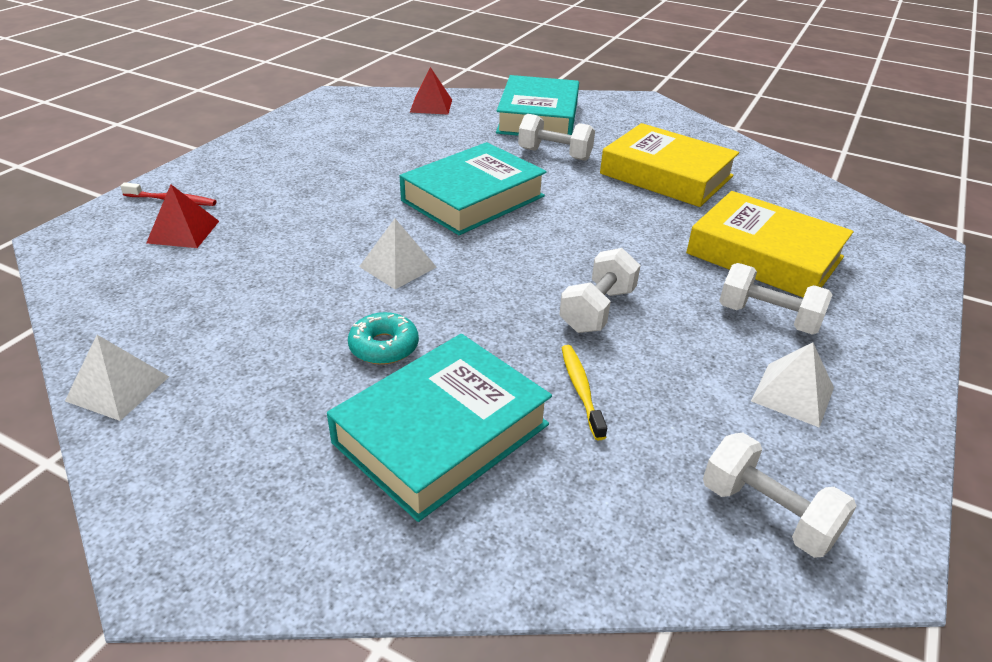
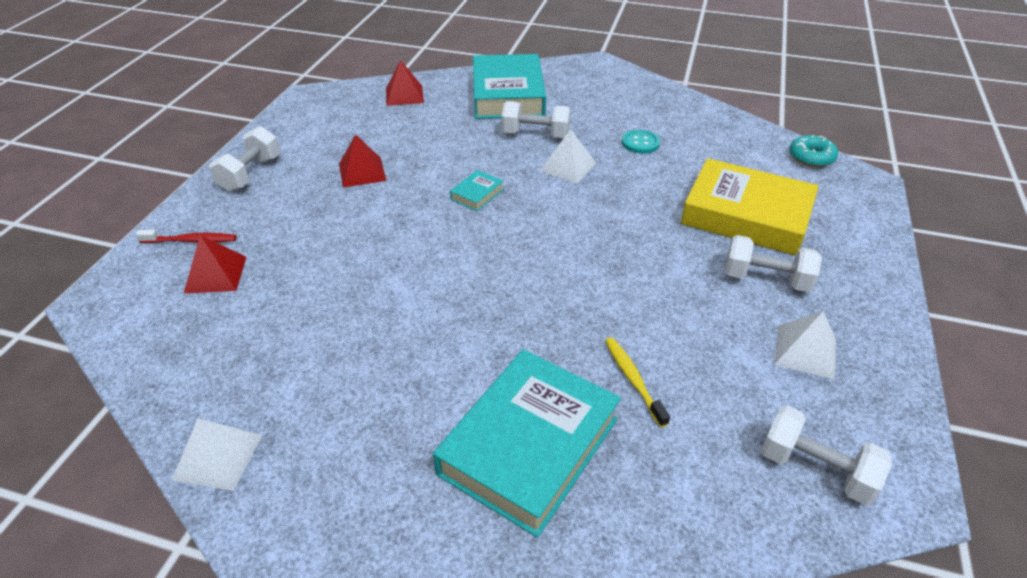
camera: 10 degrees left, 5 degrees up
(362, 164) = (362, 172): none -> red pyramid
(384, 346) = (449, 367): turquoise donut -> turquoise donut (811, 157)
(397, 266) = (433, 280): white pyramid -> white pyramid (568, 167)
(473, 198) = (477, 194): turquoise book -> turquoise book, size x0.41
(597, 310) = (623, 296): white dumbbell -> white dumbbell (250, 174)
(666, 175) = (640, 143): yellow book -> turquoise button

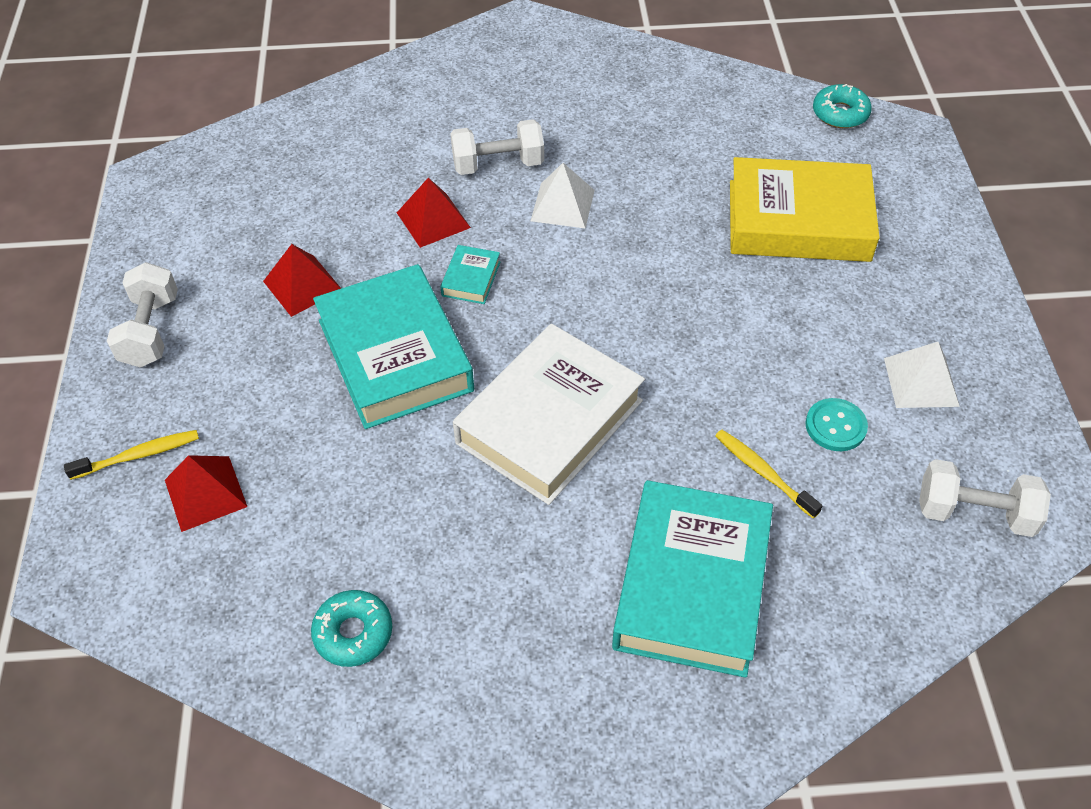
camera: 20 degrees left, 10 degrees up
(191, 241) = (138, 455): red toothbrush -> yellow toothbrush
(218, 457) = (365, 715): white pyramid -> none
(249, 395) = (353, 633): none -> turquoise donut
(404, 95) = (286, 142): red pyramid -> red pyramid (433, 220)
(480, 296) = (549, 421): none -> white book
(508, 95) = (429, 107): turquoise book -> turquoise book (395, 355)
(640, 143) = (634, 144): turquoise button -> turquoise button (835, 426)
(766, 279) = (850, 303): white dumbbell -> none

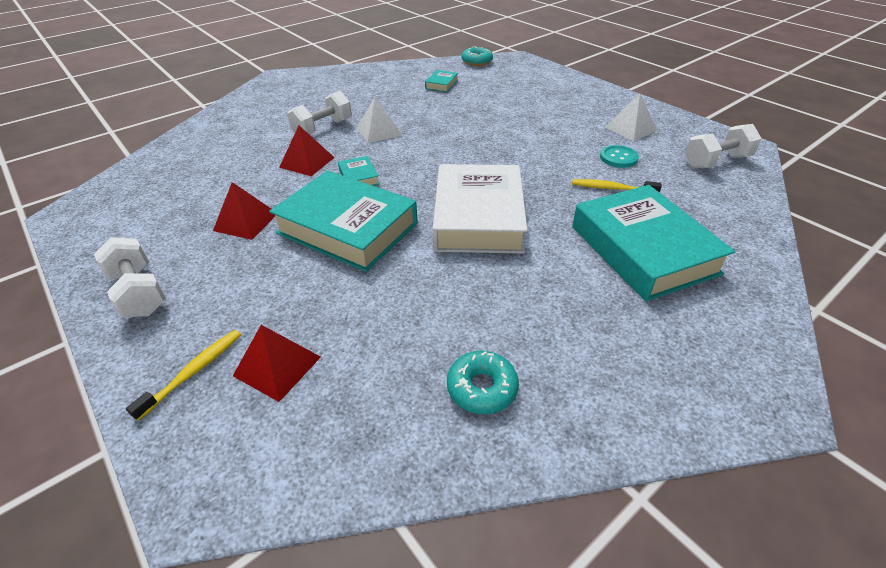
camera: 35 degrees left, 10 degrees down
(734, 145) = (441, 84): none -> turquoise book
(798, 221) = (504, 98): yellow book -> none

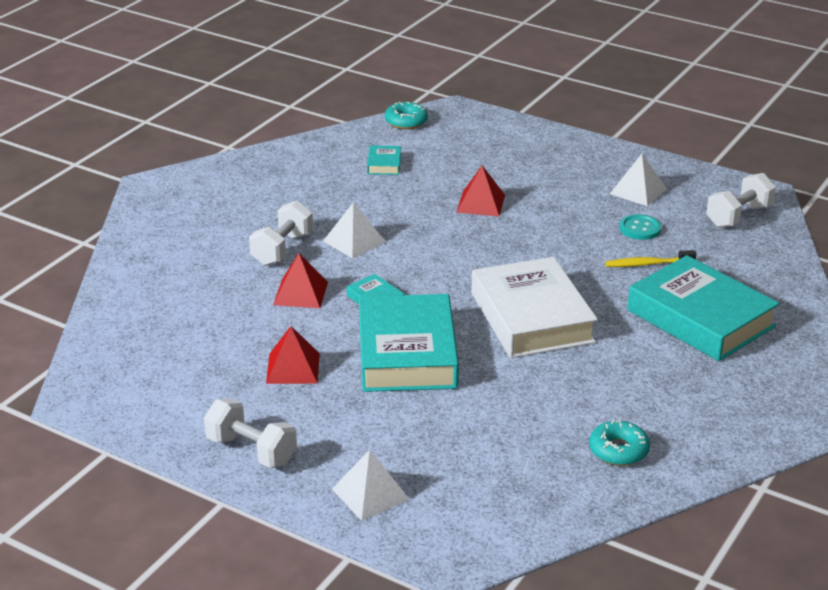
camera: 20 degrees left, 10 degrees down
(193, 372) = (370, 494): yellow toothbrush -> white pyramid
(277, 366) = (440, 474): red pyramid -> red pyramid (481, 203)
(347, 228) = (407, 353): turquoise book -> turquoise book turned 75 degrees clockwise

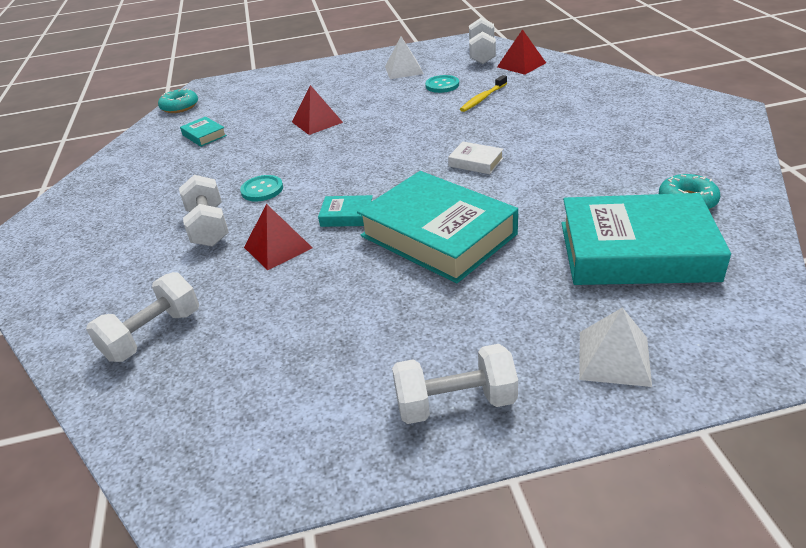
camera: 40 degrees left, 5 degrees up
(162, 303) = (153, 334): none -> white dumbbell
(293, 368) = (368, 305): red pyramid -> red pyramid (521, 65)
(354, 241) = (262, 190): white pyramid -> turquoise button
(531, 318) = (476, 162): white book -> white book, size x0.41
(700, 318) = (568, 107): turquoise book -> turquoise book (636, 251)

